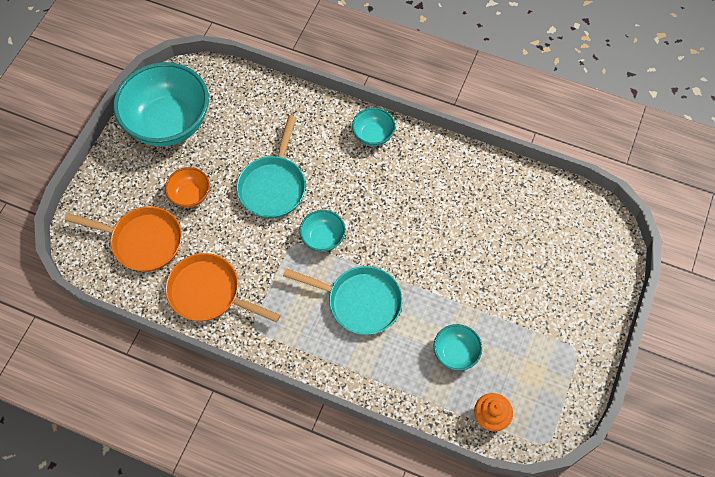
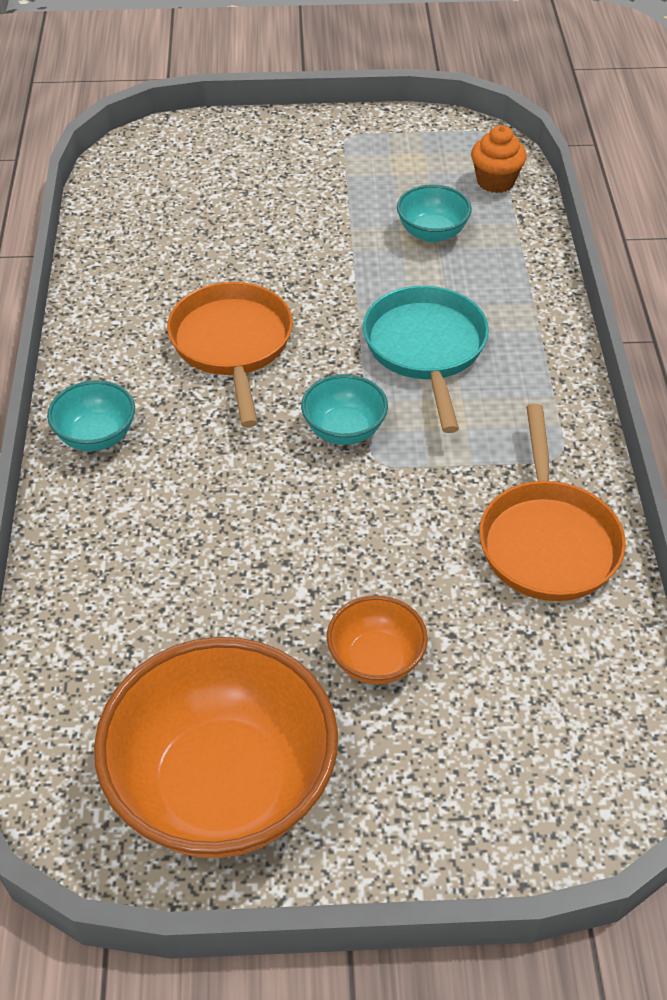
camera: 115 degrees left, 15 degrees down
(143, 241) = (522, 692): orange pan -> orange pan (232, 345)
(168, 123) = (223, 787): turquoise bowl -> orange bowl
(273, 186) = (281, 536): turquoise pan -> none

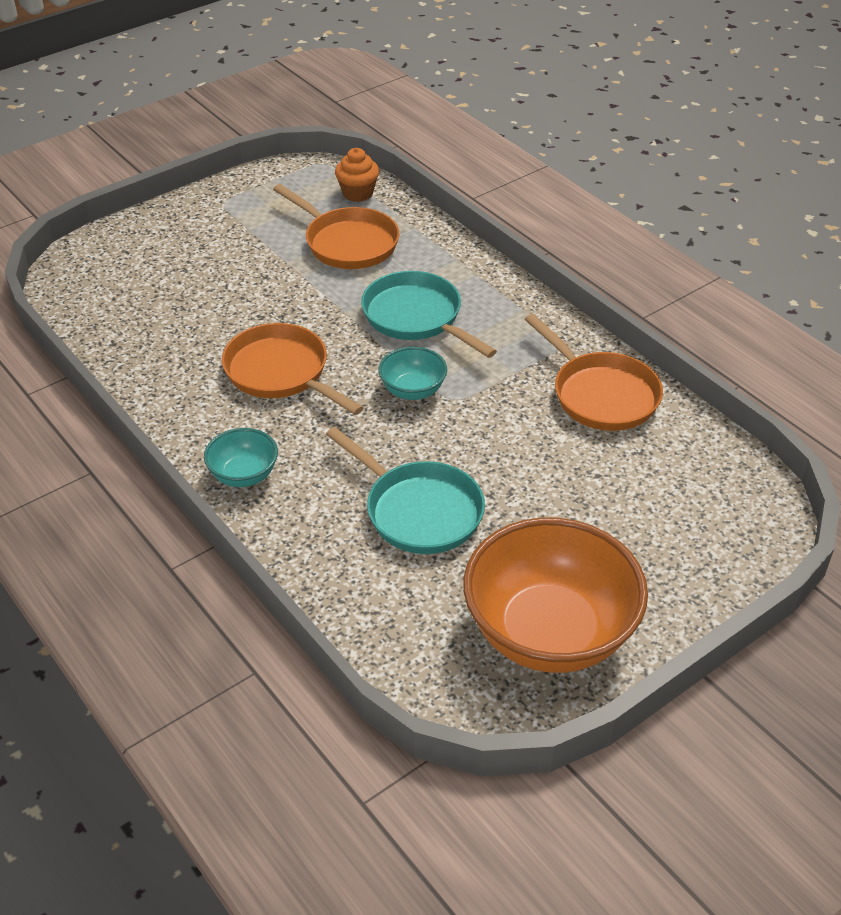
camera: 35 degrees left, 5 degrees down
(222, 567) = (418, 511): none -> turquoise pan
(376, 660) = (568, 512): orange bowl -> none
(432, 233) = (347, 243): turquoise bowl -> orange pan

